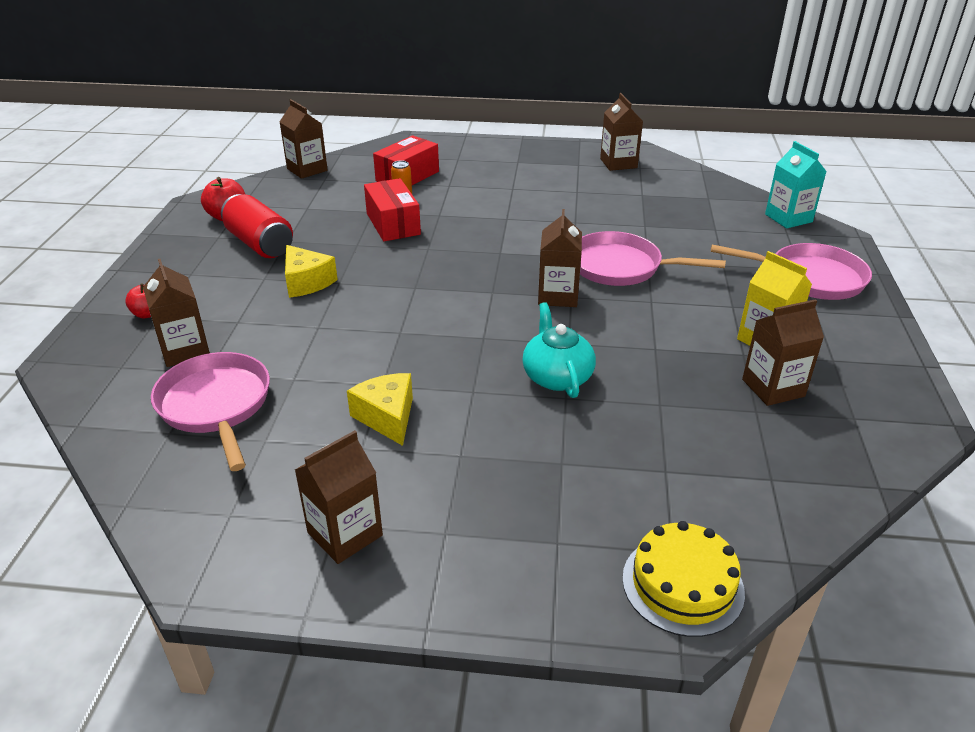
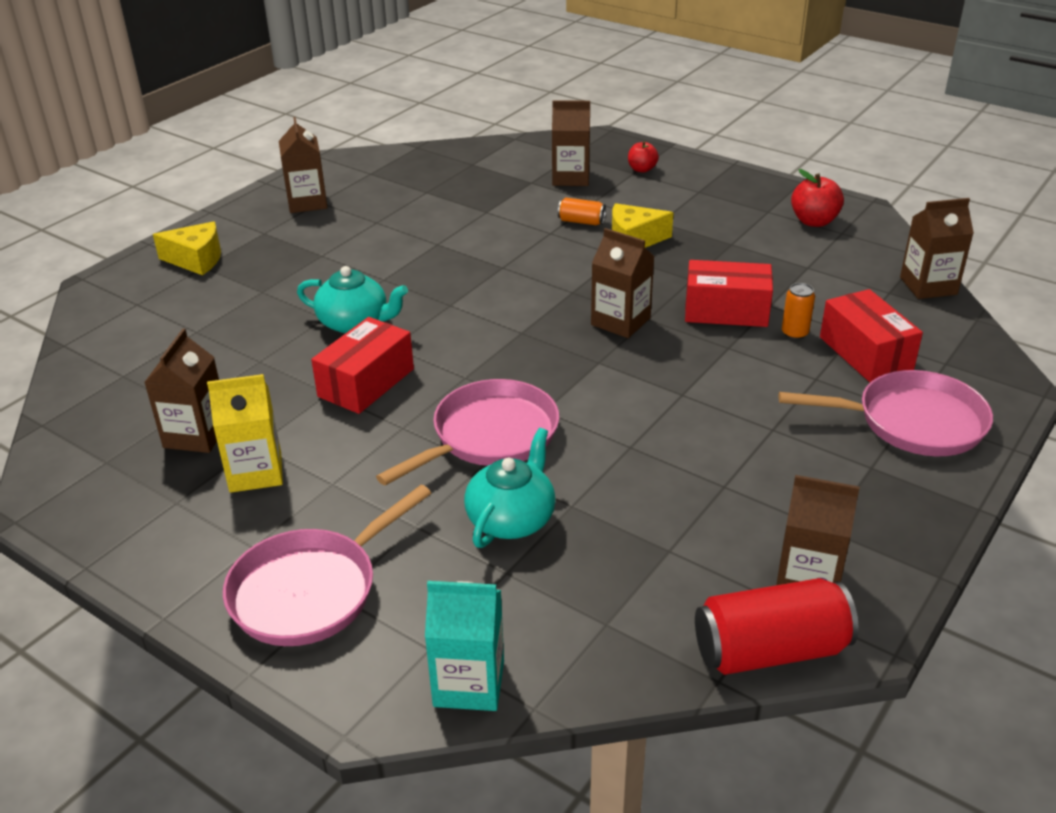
camera: 120 degrees right, 0 degrees up
(216, 405) = (485, 181): pink pan -> pink pan (912, 422)
(260, 244) = (735, 229): red can -> red can (770, 650)
(285, 316) = (581, 221): none -> orange can
(387, 417) = (396, 237): yellow cheese -> yellow cheese (196, 260)
(558, 296) = (475, 369): brown carton -> brown carton (620, 321)
(625, 336) = (366, 383): none -> red box
(678, 239) = (511, 519): none -> turquoise teapot
(682, 584) = (113, 297): yellow cake -> none

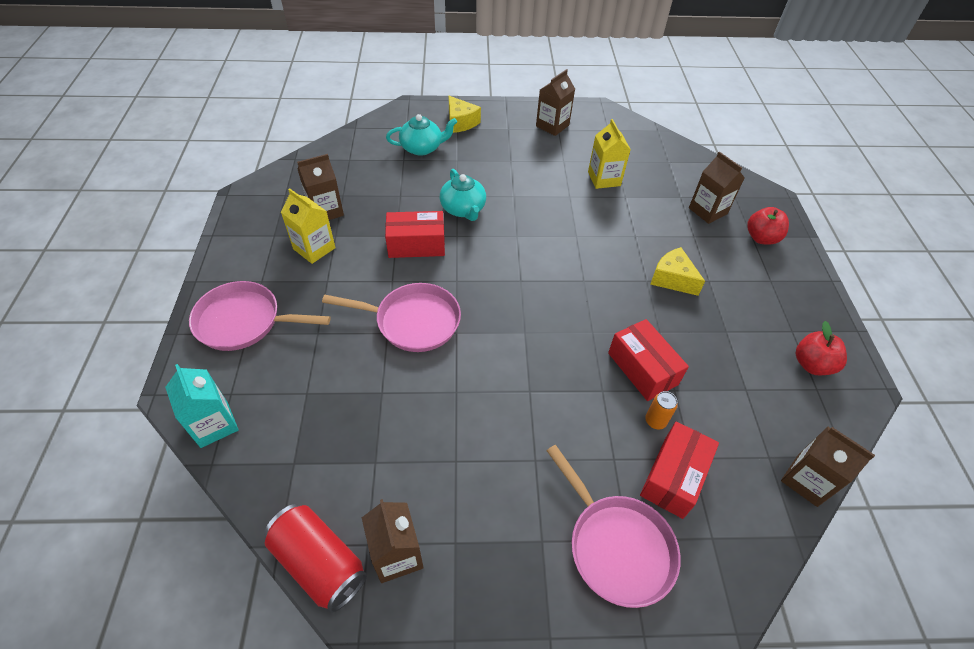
camera: 50 degrees right, 15 degrees up
(442, 211) = (604, 179): none -> yellow carton
(511, 519) = (350, 371): turquoise teapot -> turquoise teapot (422, 148)
(581, 221) = (664, 243): orange can -> none
(620, 321) = (576, 320): brown carton -> none
(642, 169) = (761, 238): red apple -> red apple, size x1.52

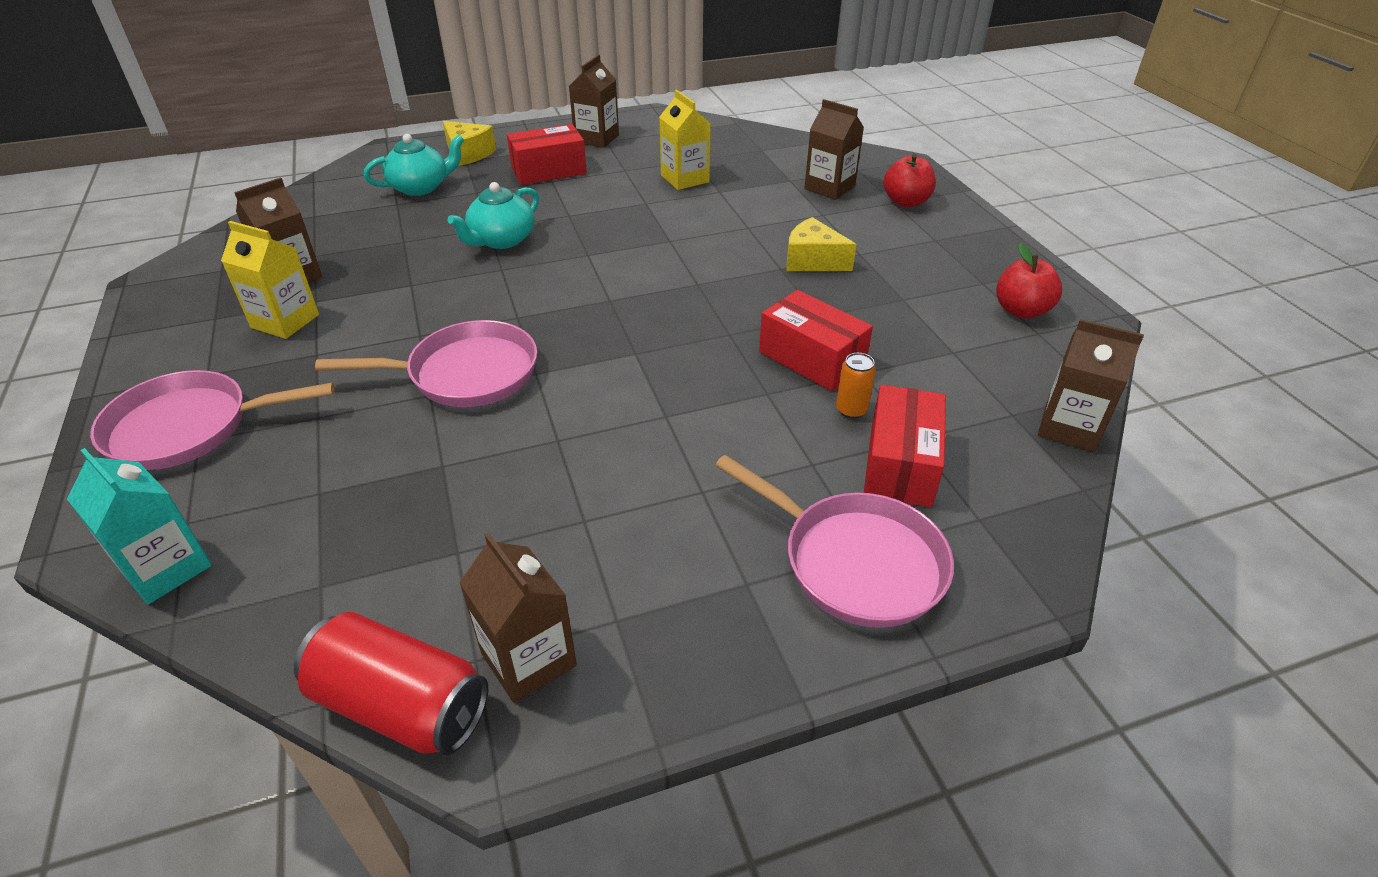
camera: 15 degrees left, 10 degrees down
(416, 245) = (444, 289): red box -> red box (549, 171)
(463, 209) = (501, 240): turquoise teapot -> turquoise teapot turned 75 degrees clockwise

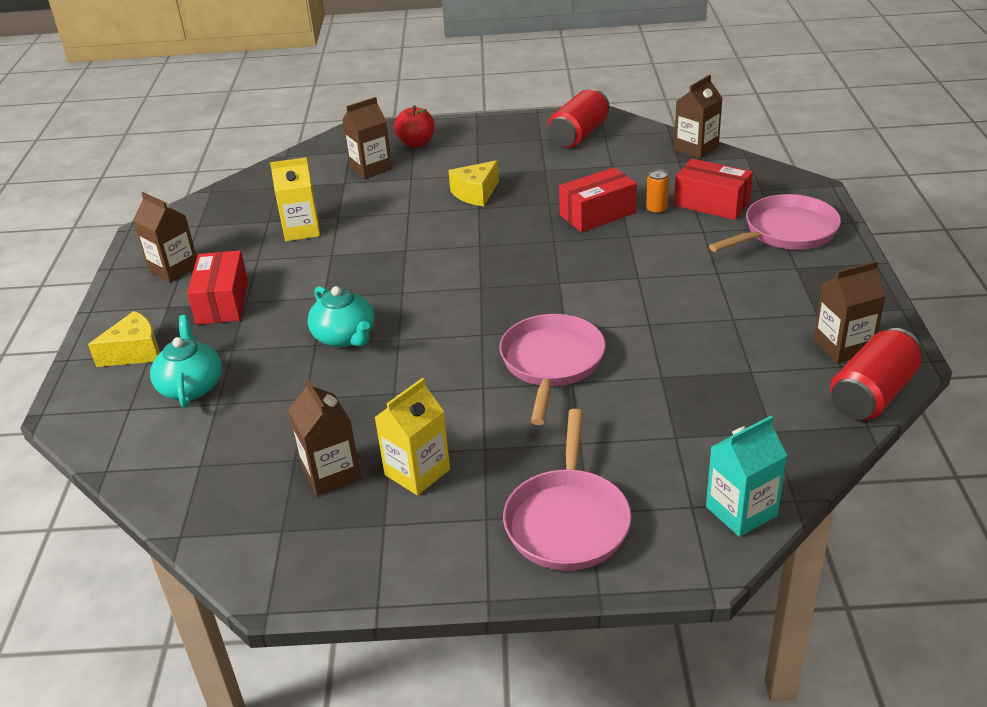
camera: 70 degrees left, 5 degrees down
(1021, 311) = (578, 135): red apple -> red can

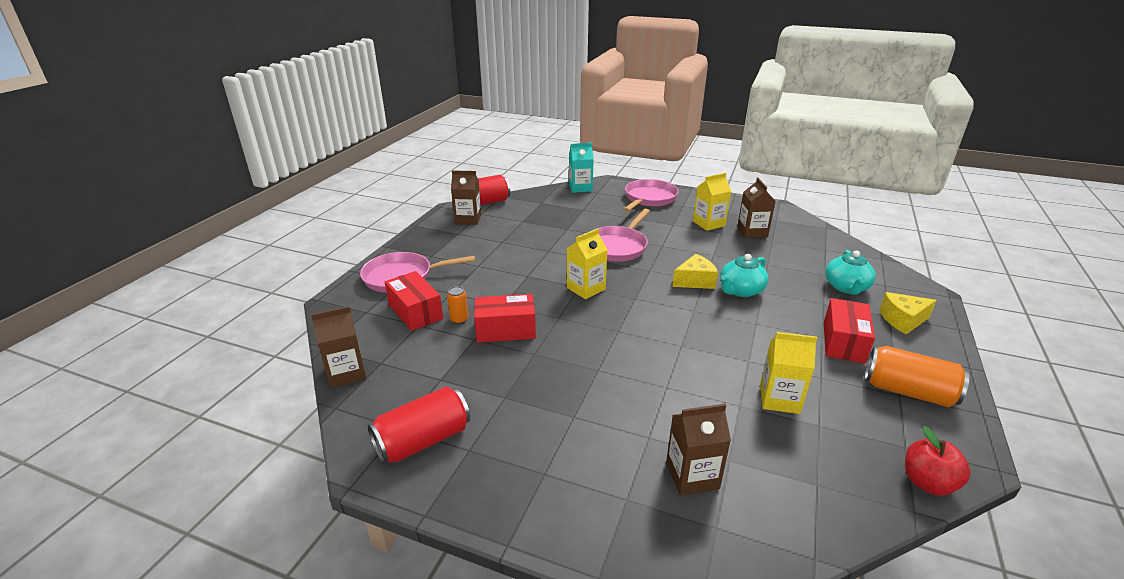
camera: 160 degrees left, 5 degrees down
(174, 268) = (908, 391): brown carton -> orange can
(345, 337) = (740, 290): turquoise teapot -> turquoise teapot turned 120 degrees counterclockwise
(416, 143) = (618, 508): red apple -> red apple (927, 483)
(476, 193) = (590, 388): yellow cheese -> yellow cheese (695, 281)
(549, 282) = (586, 288): none -> yellow carton

